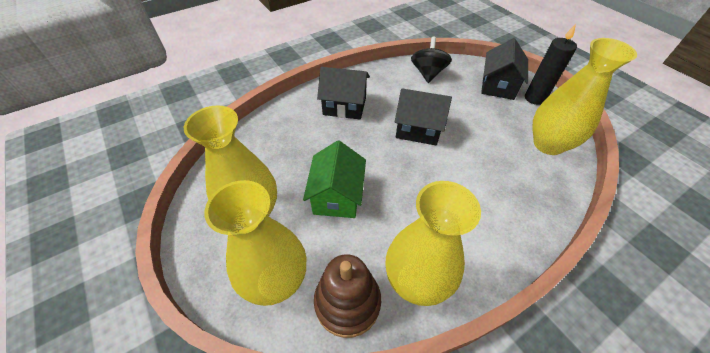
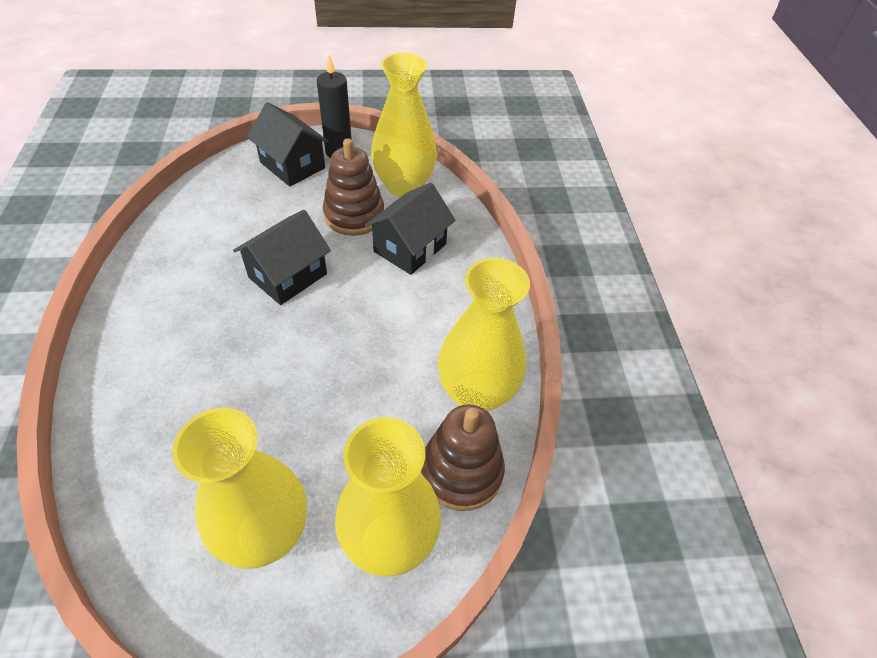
camera: 65 degrees left, 0 degrees up
(337, 196) = (317, 415): green house -> none
(344, 106) = (171, 330): black house -> black house (410, 248)
(428, 73) = (205, 210): black spinning top -> none
(494, 133) = (354, 215): none -> brown stacking toy

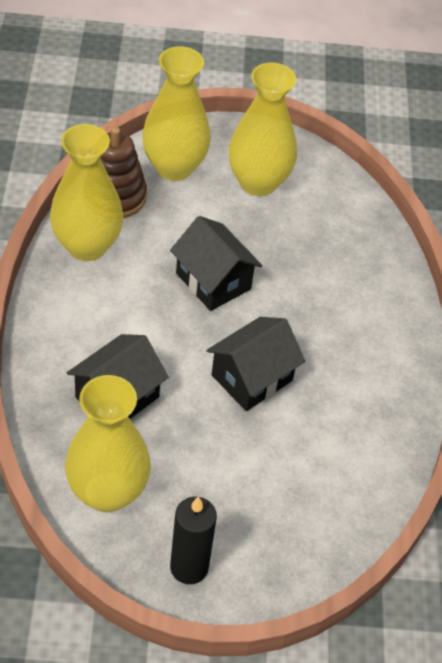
camera: 175 degrees left, 0 degrees up
(292, 165) = (253, 546): black house -> black house (213, 281)
(354, 215) = (176, 451): brown stacking toy -> none

